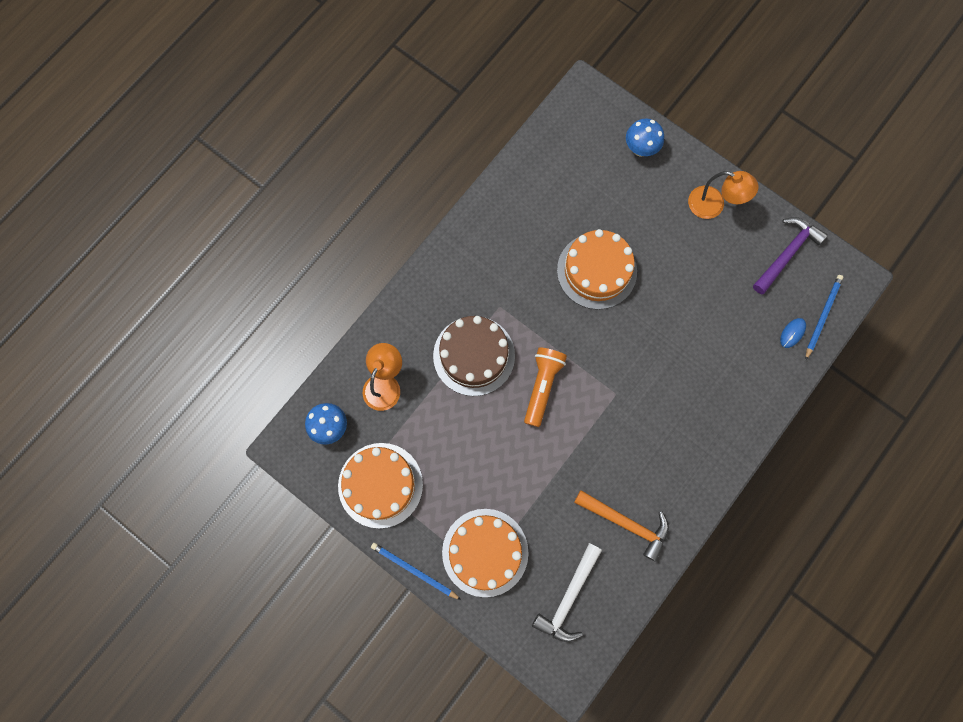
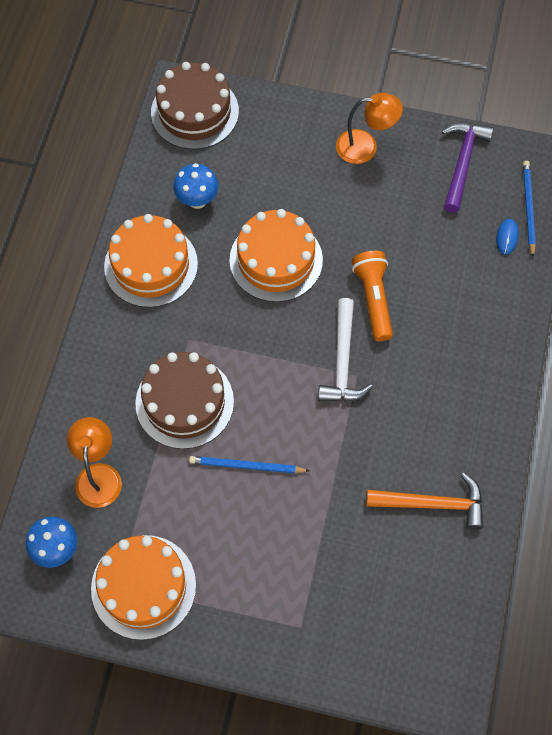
camera: 25 degrees left, 10 degrees down
(414, 570) = (225, 663): blue pencil -> blue pencil (246, 466)
(485, 552) = (295, 605): orange cake -> orange cake (151, 265)
(542, 386) = (274, 402): orange flashlight -> orange flashlight (373, 299)
(569, 598) = (409, 611): white hammer -> white hammer (343, 361)
(589, 117) = (194, 112): none -> brown cake
(640, 149) = (263, 121): blue mushroom -> blue mushroom (197, 200)

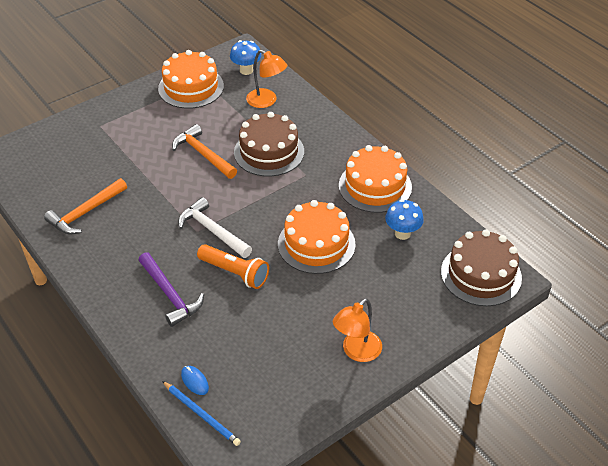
camera: 130 degrees right, 20 degrees down
(246, 466) = (203, 154): blue pencil -> orange hammer
(462, 163) = (282, 402): purple hammer -> purple hammer (170, 295)

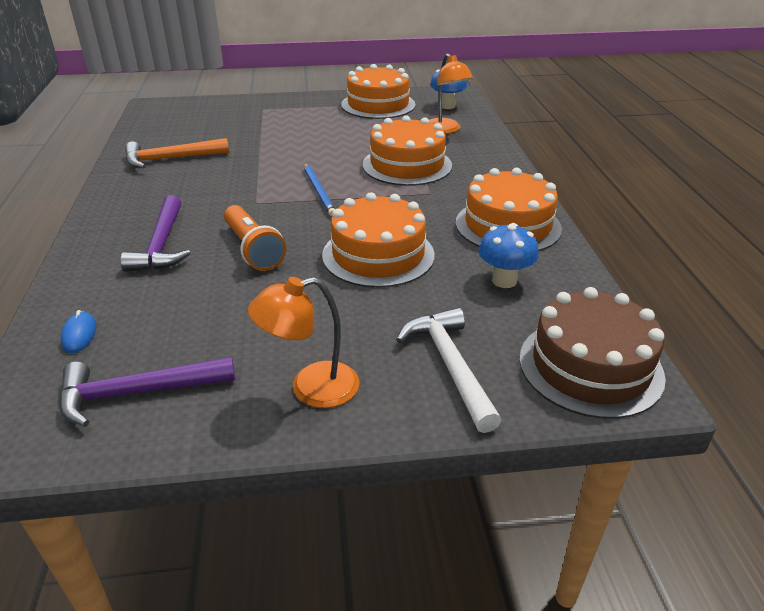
camera: 30 degrees right, 10 degrees down
(201, 414) = (39, 374): blue pencil -> blue pencil (318, 191)
(203, 154) = (335, 149): orange hammer -> none
(212, 231) = (273, 207): white hammer -> white hammer (450, 366)
(269, 152) = (407, 165): brown cake -> orange cake
(269, 398) = (137, 393): none -> purple hammer

